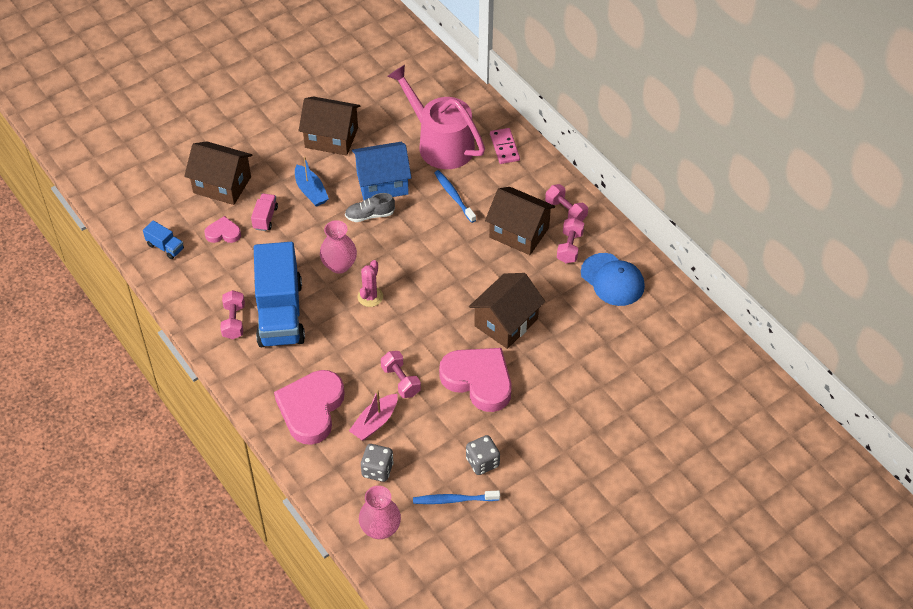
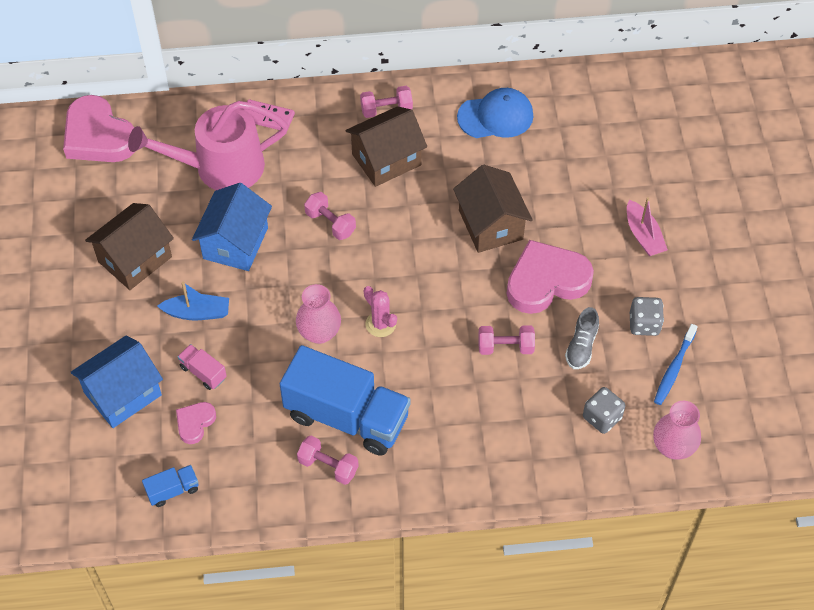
camera: 60 degrees left, 5 degrees up
(222, 185) = (123, 394): brown house -> blue house
(311, 409) = (491, 443): pink heart -> pink heart (98, 136)
(370, 215) = (271, 274): grey shoe -> grey shoe (581, 346)
(375, 422) = (543, 393): pink boat -> pink boat (643, 235)
(454, 196) = (299, 190): blue toothbrush -> none
(569, 247) = (433, 129): pink dumbbell -> pink dumbbell (330, 223)

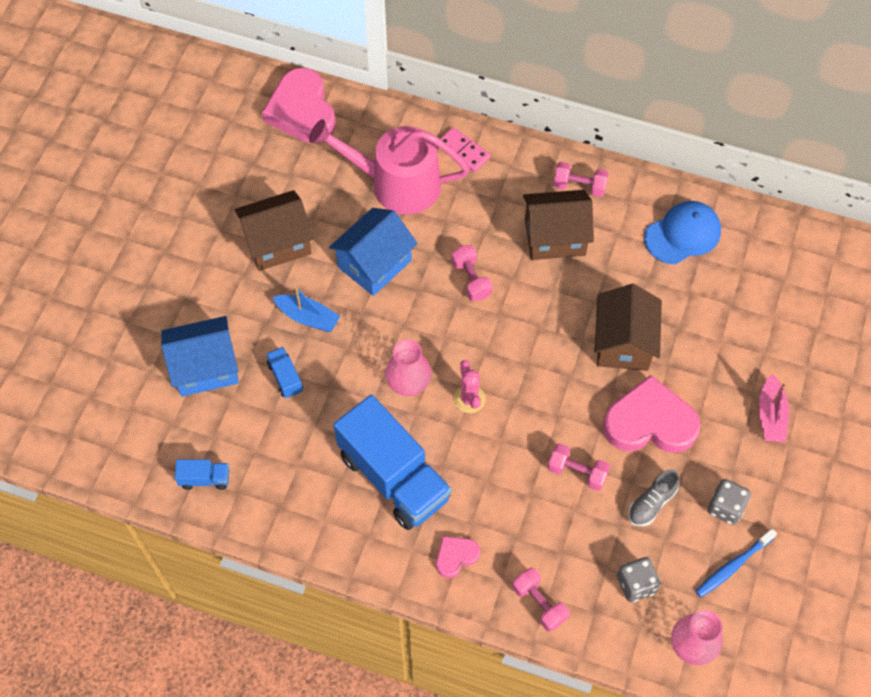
camera: 25 degrees right, 5 degrees up
(195, 423) = (255, 423): pink heart -> pink heart (455, 556)
(203, 372) = (285, 377): pink truck -> blue truck
(328, 466) = (353, 517): pink dumbbell -> pink dumbbell (539, 603)
(495, 116) = (682, 234): blue cap -> blue cap turned 45 degrees counterclockwise

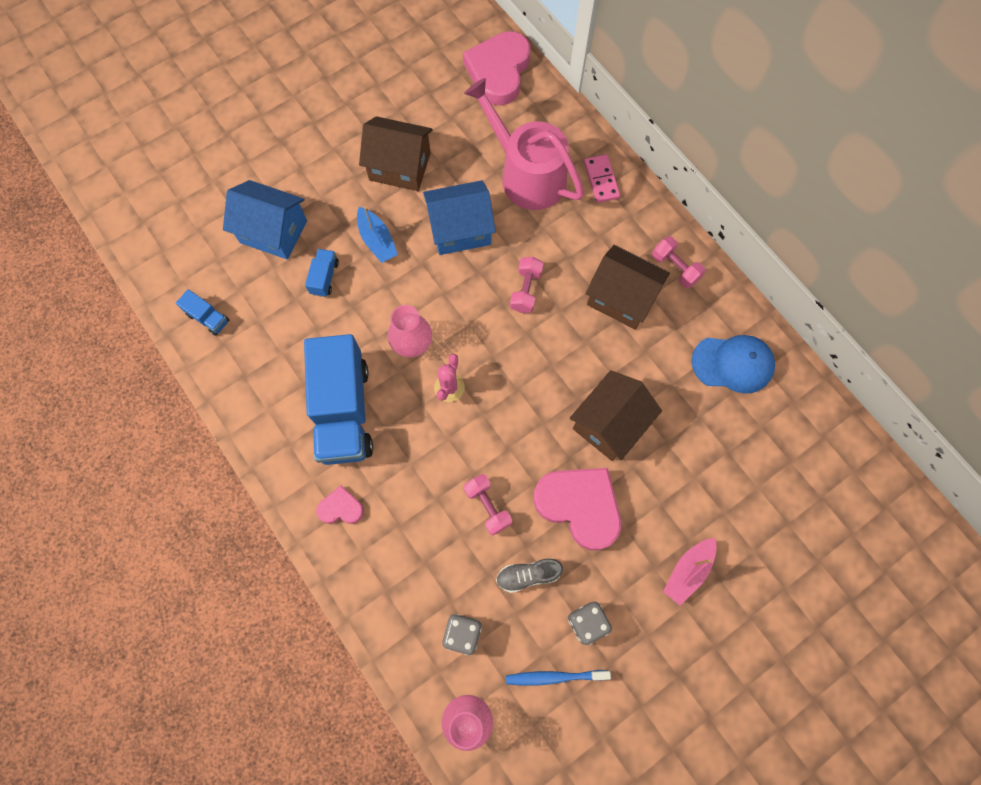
camera: 35 degrees right, 10 degrees up
(539, 603) = (375, 593): pink dumbbell -> none

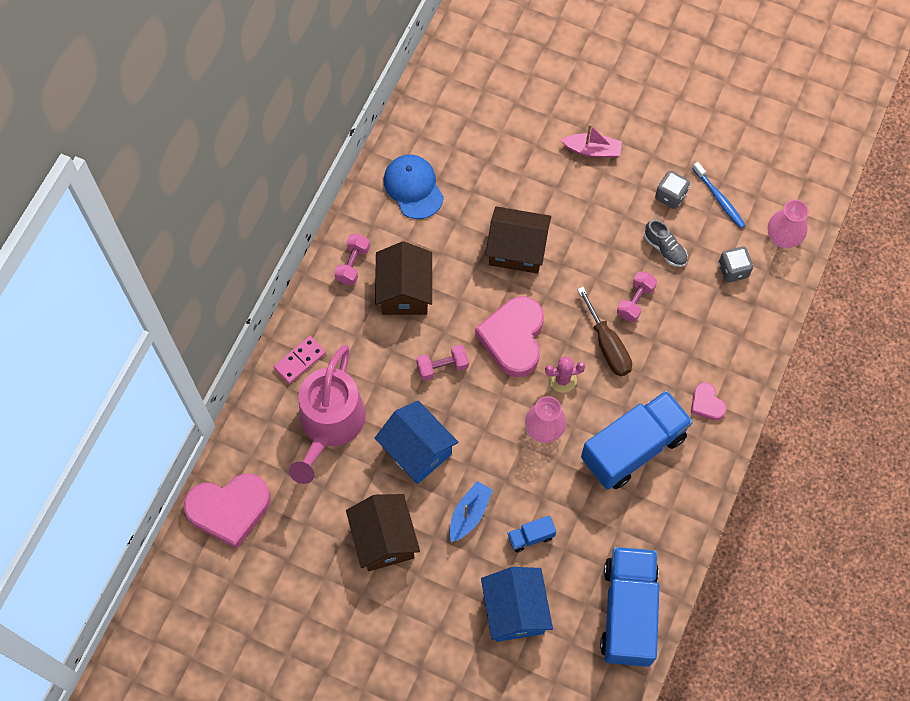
camera: 120 degrees left, 5 degrees down
(208, 318) = (628, 612): blue truck -> blue truck, size x2.41
(457, 450) = (607, 345): none -> brown screwdriver
(579, 506) = (593, 240): pink heart -> pink heart (513, 338)

